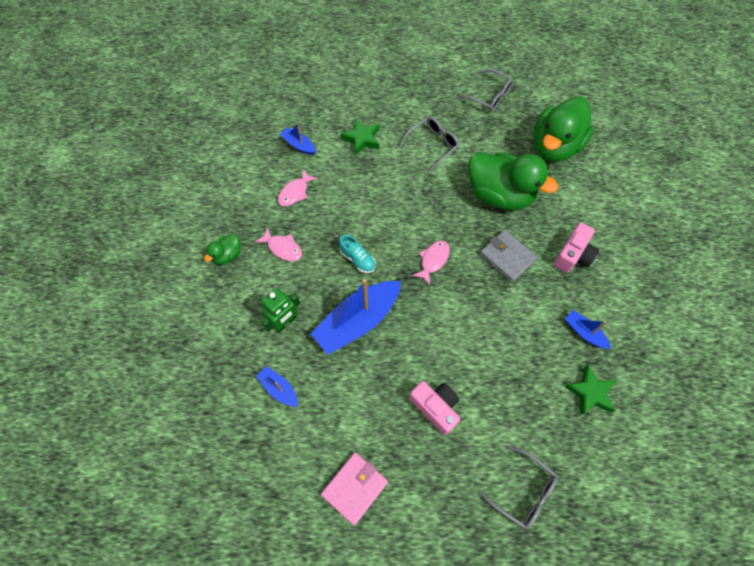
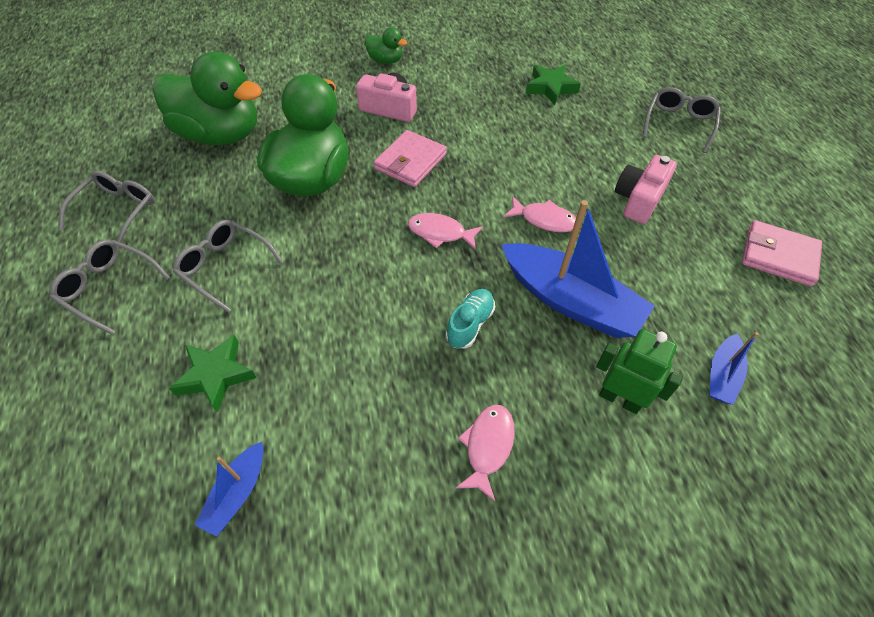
camera: 105 degrees left, 10 degrees down
(227, 255) = (538, 551): green duck -> green duck (385, 60)
(295, 192) = (360, 463): pink fish -> pink fish (544, 220)
(430, 96) = (109, 288): none -> grey glasses
(507, 257) = (410, 162): grey wallet -> pink wallet
(584, 332) = (485, 95): blue boat -> none

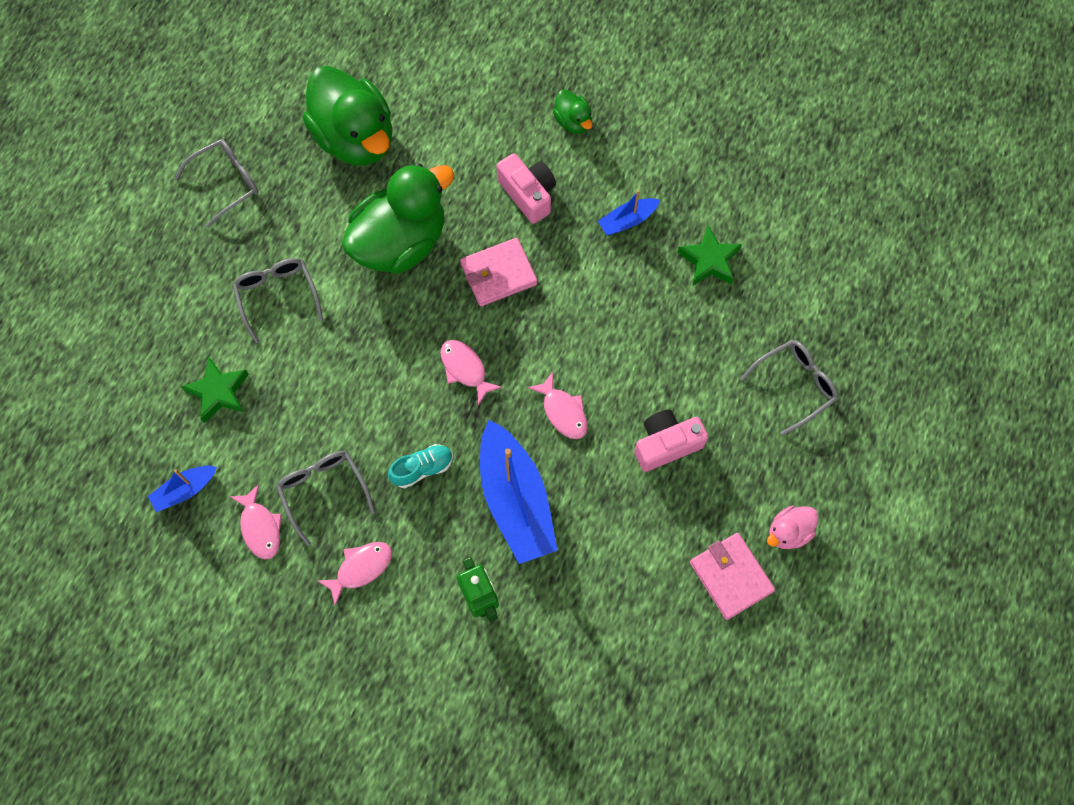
camera: 35 degrees right, 15 degrees up
(109, 288) = (185, 264): grey glasses -> grey glasses (323, 491)
(352, 476) = (260, 527): none -> pink fish
(722, 375) = (572, 634): blue boat -> blue boat (627, 220)
(778, 205) = (788, 532): none -> pink duck

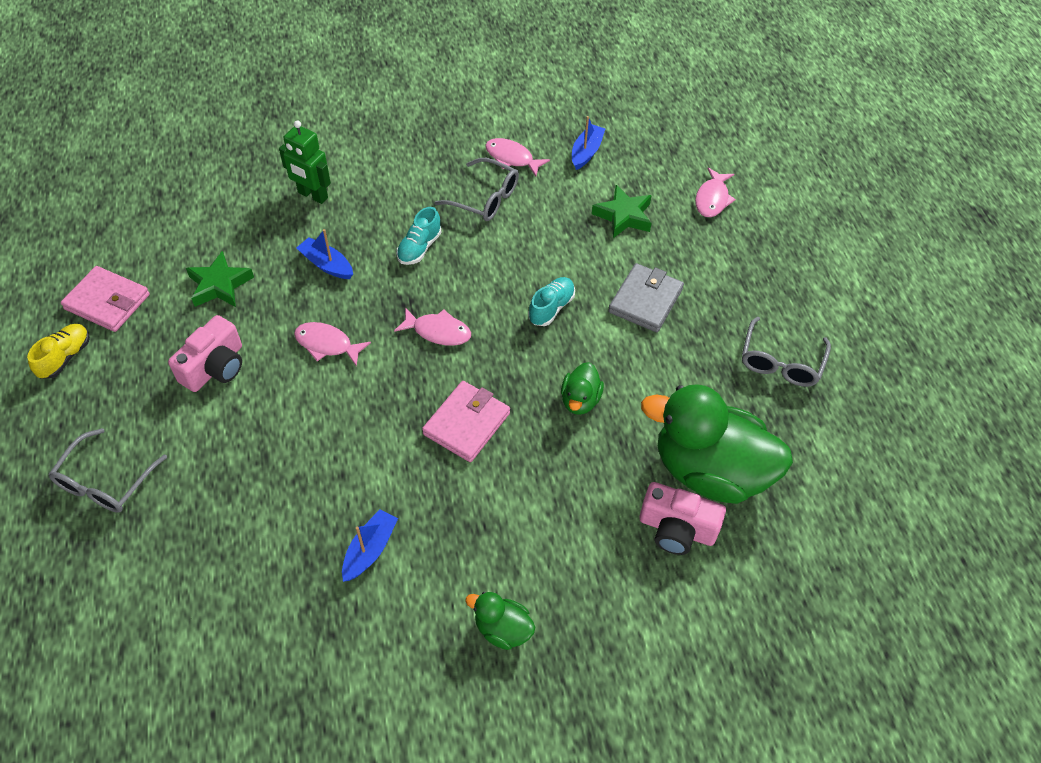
camera: 145 degrees right, 15 degrees down
(277, 296) = (645, 300): grey glasses -> grey wallet
(357, 336) = (551, 308): none -> turquoise shoe
(360, 568) = (418, 171): pink fish -> pink fish (712, 199)
(401, 242) = (580, 400): green duck -> green duck, size x0.45
(515, 500) = (326, 264): blue boat -> blue boat, size x0.49
(528, 194) = (494, 517): pink camera -> pink camera (677, 529)
(709, 260) = (255, 558): green star -> green star (219, 285)
(788, 532) = (65, 357): pink duck -> yellow shoe

